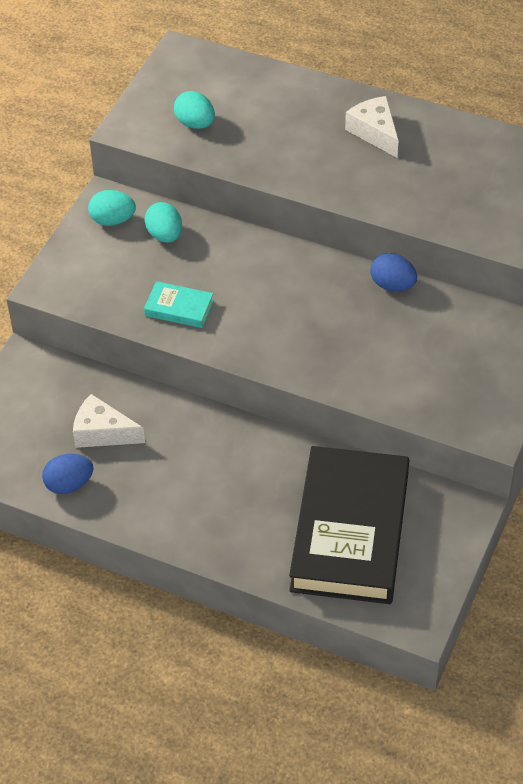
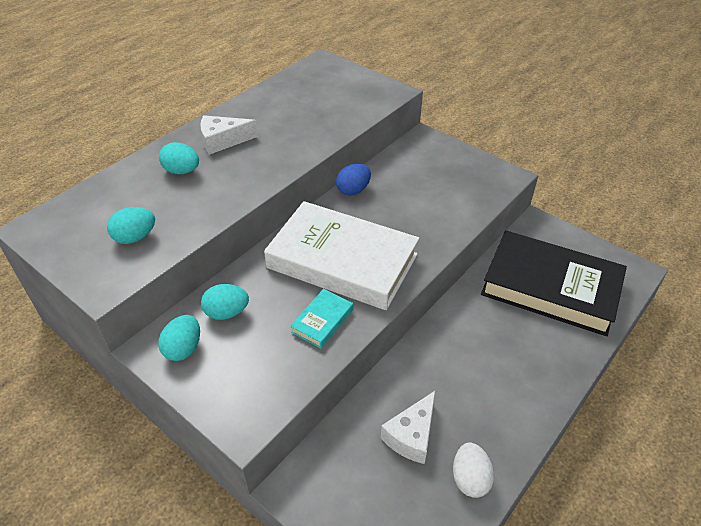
camera: 75 degrees left, 5 degrees down
(69, 484) = (470, 479): blue egg -> white egg
(268, 303) = (342, 261): none -> white book
(307, 119) = (182, 171): none -> turquoise egg

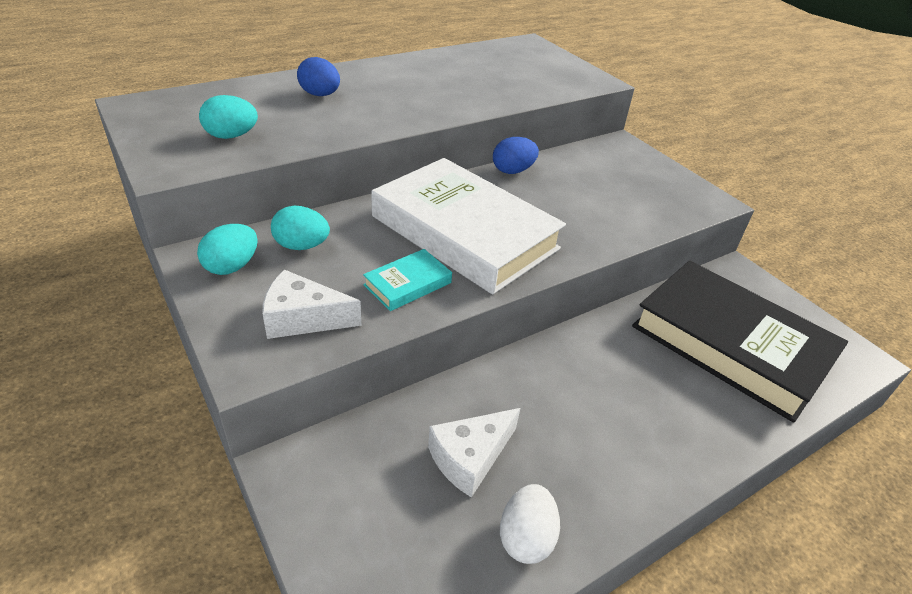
camera: 15 degrees right, 5 degrees down
(182, 171) = (320, 95): turquoise egg -> blue egg
(222, 141) = (380, 81): white cheese -> white cheese (303, 318)

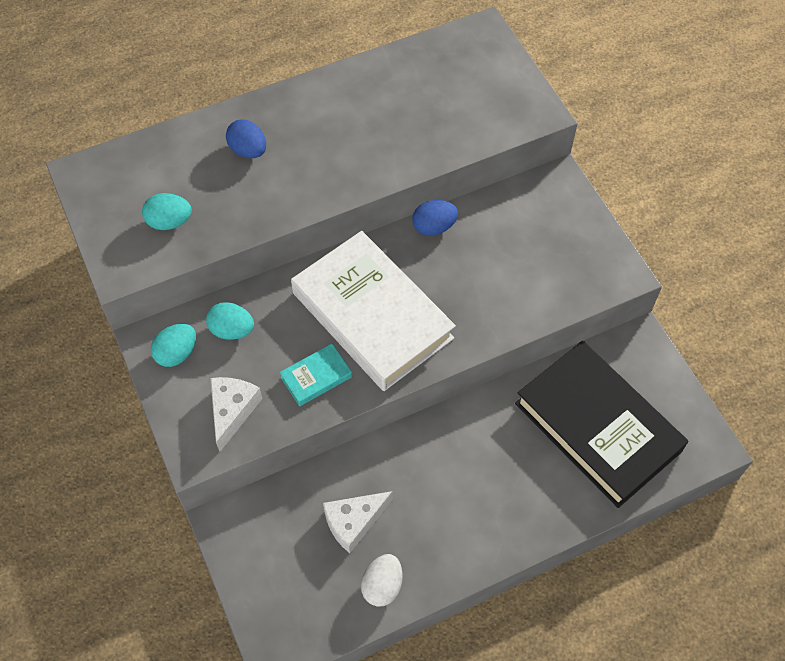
camera: 10 degrees right, 20 degrees up
(303, 318) = (232, 411): white cheese -> white cheese turned 90 degrees clockwise

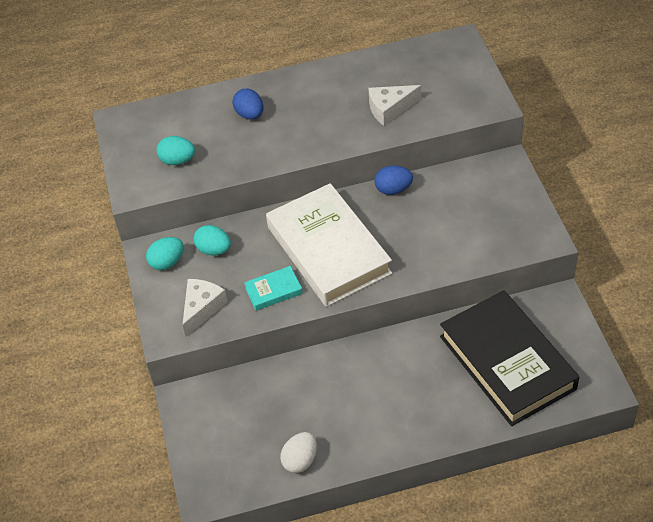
camera: 15 degrees right, 10 degrees down
(353, 522) = (287, 410): white cheese -> white cheese (390, 109)

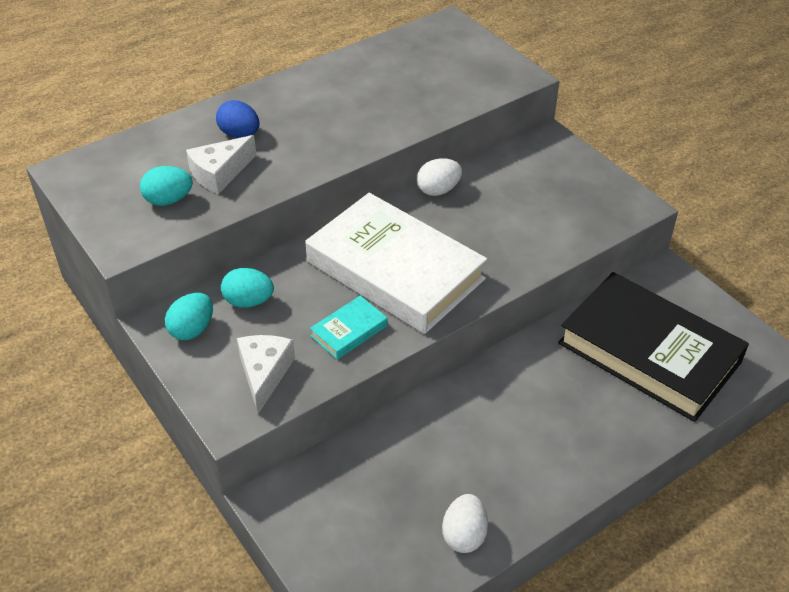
camera: 25 degrees left, 5 degrees down
(390, 109) = (407, 99): white cheese -> white cheese (220, 173)
(393, 189) = (438, 190): blue egg -> white egg

